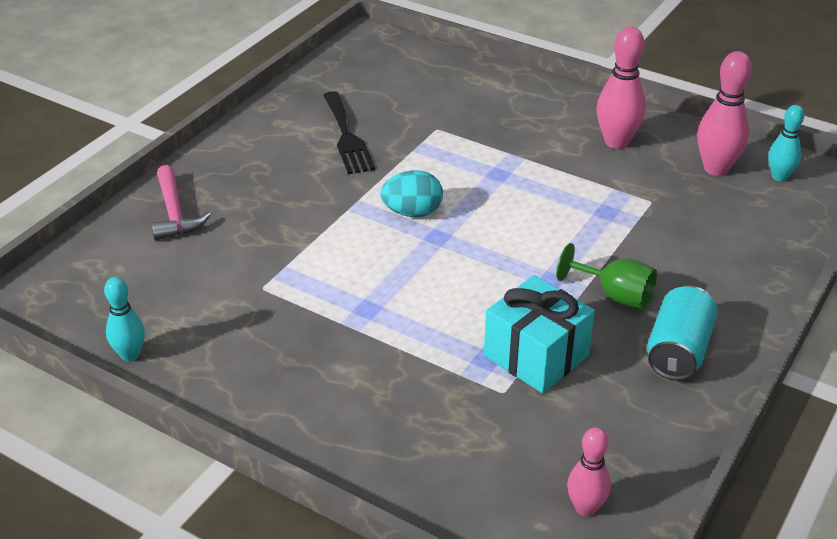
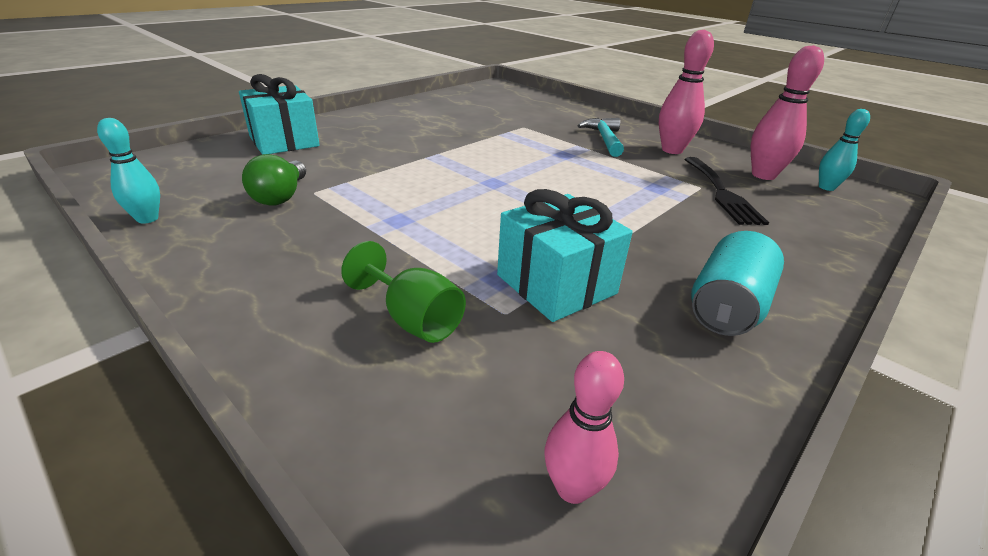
camera: 10 degrees right, 5 degrees down
(175, 213) = (284, 141): pink hammer -> turquoise gift
(234, 300) = (281, 196): none -> green light bulb
(347, 137) = (451, 122): black fork -> black fork (721, 193)
(412, 212) = (479, 166): turquoise egg -> none
(537, 135) = (604, 139): none -> turquoise hammer
(615, 295) = (656, 246): green goblet -> green goblet (413, 319)

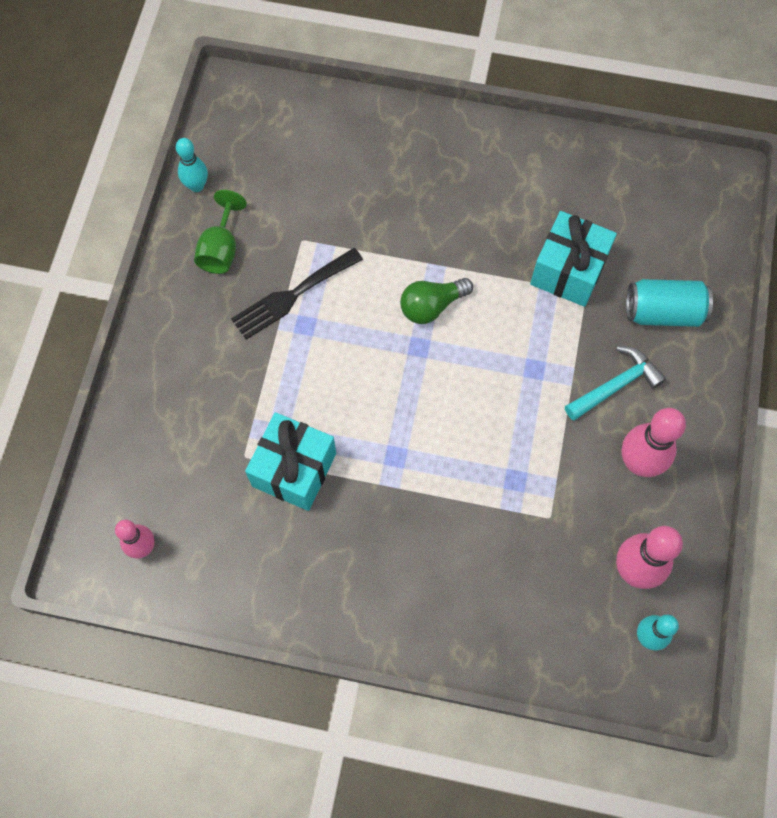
camera: 60 degrees right, 35 degrees up
(281, 196) = (279, 227): green light bulb -> green light bulb (431, 306)
(284, 141) = (368, 138): turquoise gift -> turquoise gift (568, 271)
(413, 319) = (206, 412): green goblet -> green goblet (221, 249)
(721, 193) = (548, 539): black fork -> black fork (292, 296)
(727, 306) = (339, 582): turquoise can -> turquoise can (663, 312)

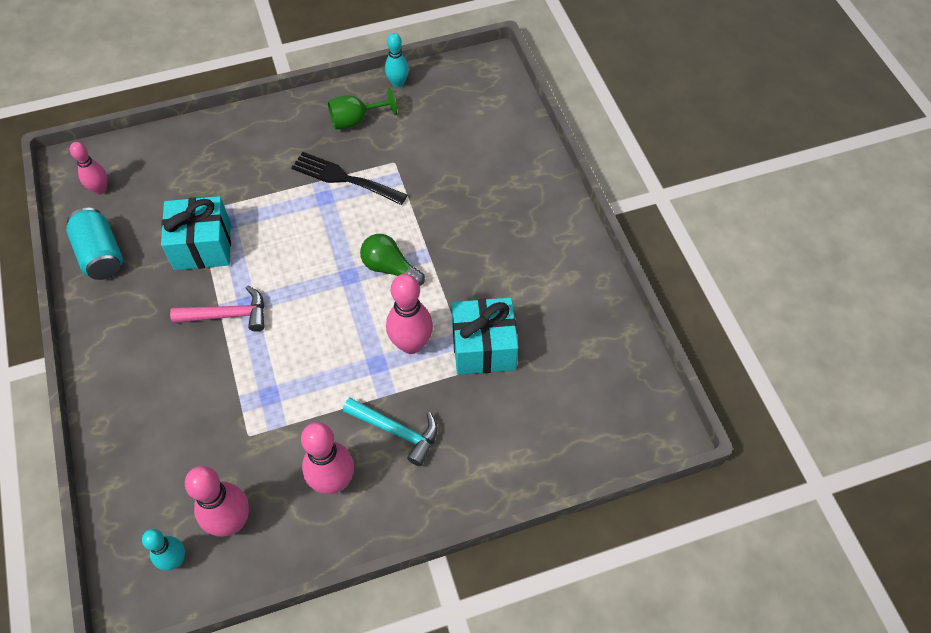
camera: 60 degrees right, 10 degrees down
(398, 479) = (228, 315): none -> pink hammer
(530, 329) = (411, 344): none -> pink bowling pin
(663, 312) = (490, 438): turquoise can -> turquoise can (101, 255)

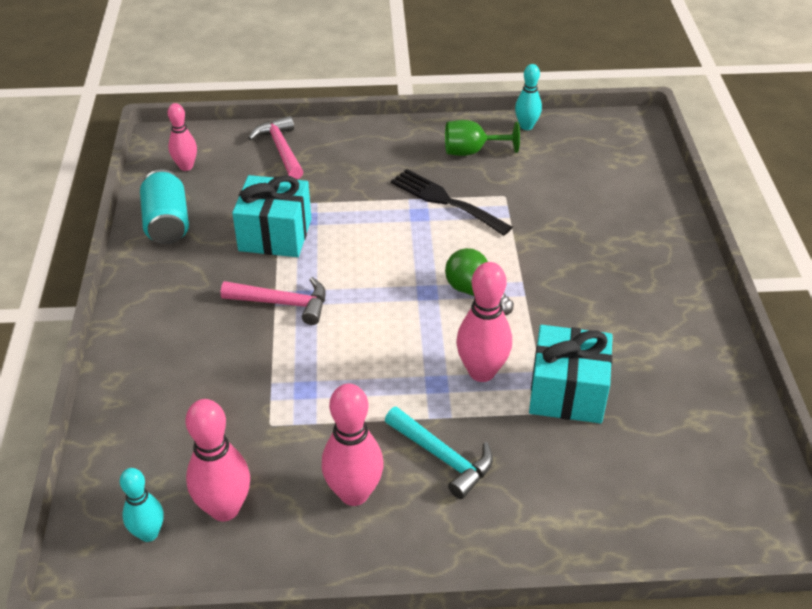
camera: 15 degrees right, 15 degrees down
(183, 152) = (281, 149): none -> pink hammer

